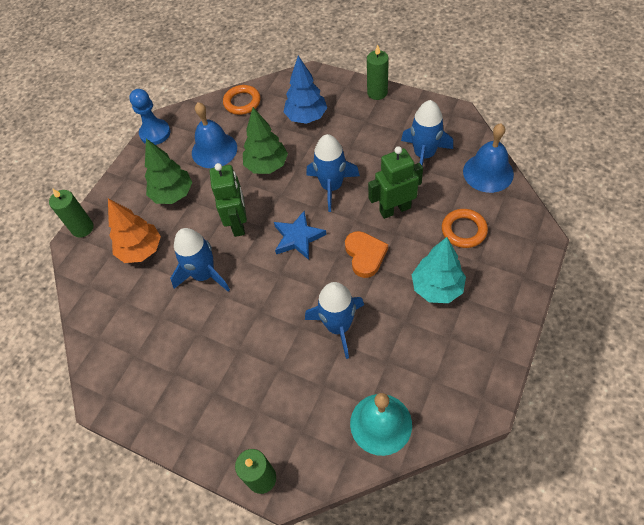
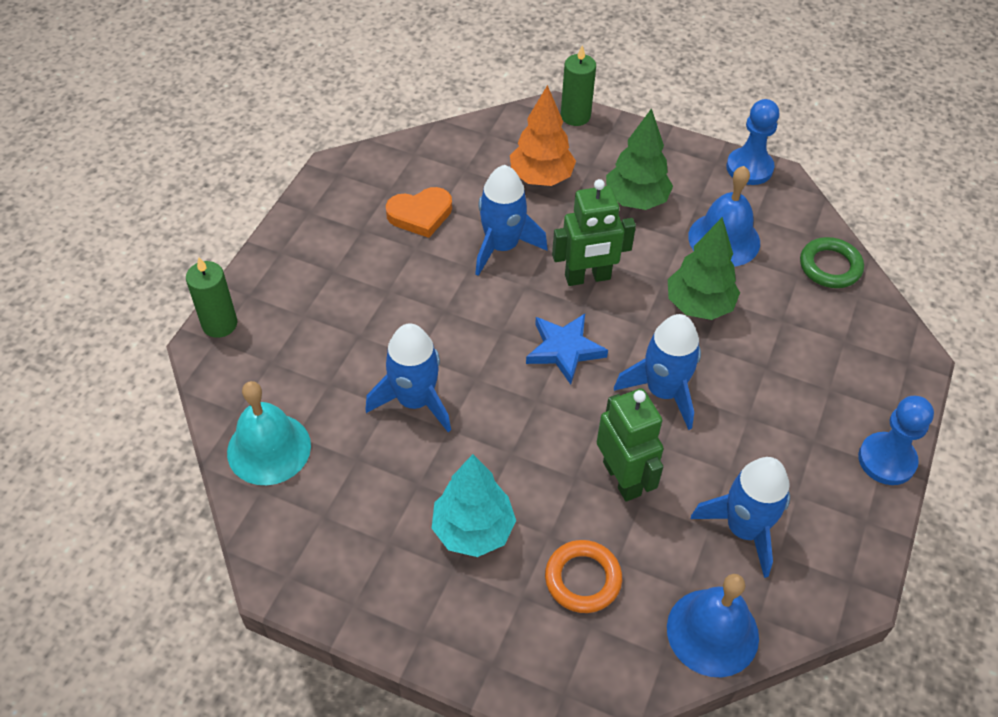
camera: 80 degrees right, 5 degrees down
(242, 102) = (830, 266): orange ring -> green ring
(306, 117) = (809, 354): blue tree -> none
(365, 255) = (533, 435): orange heart -> orange heart (420, 214)
(377, 93) = (886, 460): green candle -> blue pawn

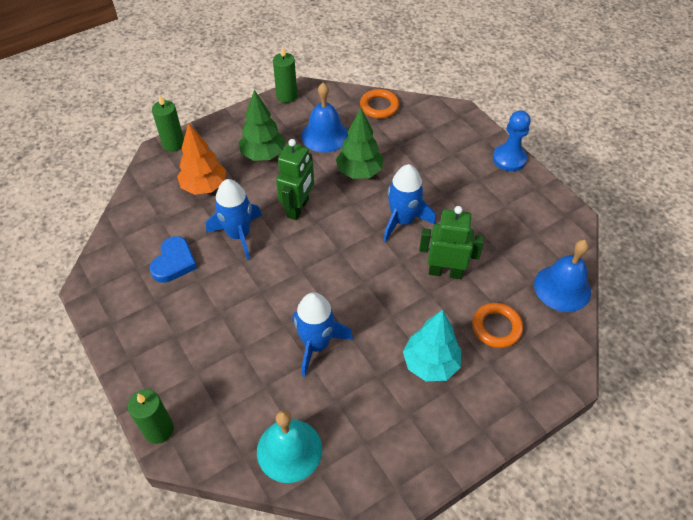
camera: 55 degrees left, 0 degrees up
(420, 214) = (174, 262): orange heart -> blue heart
(564, 350) = (339, 248): blue star -> none
(744, 529) = (511, 238): blue rocket -> none
(749, 168) = (287, 96): blue pawn -> green candle
(830, 266) = (379, 106): green ring -> orange ring

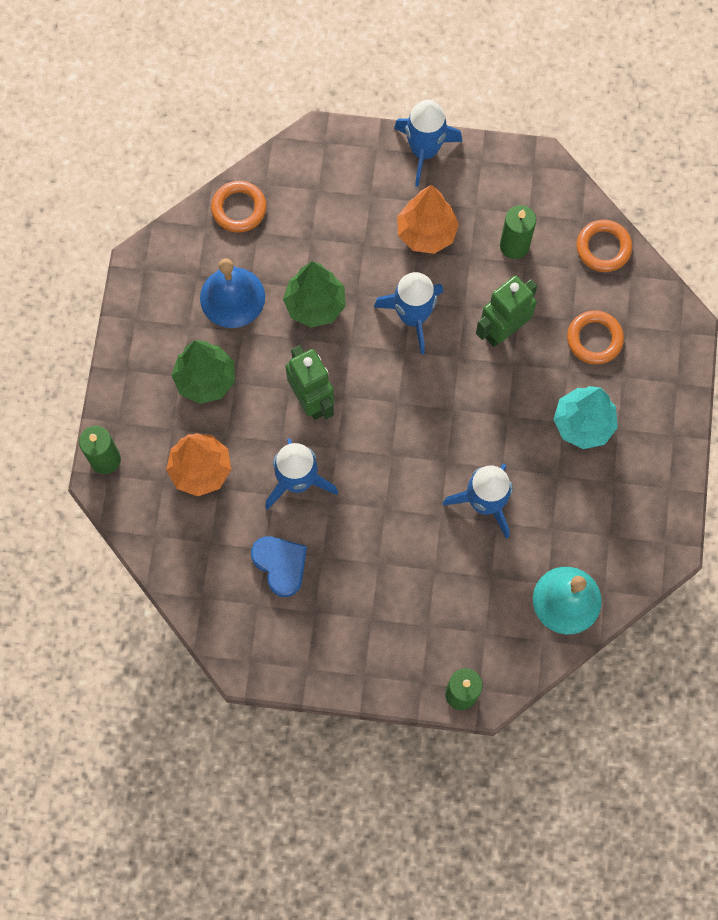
camera: 50 degrees left, 20 degrees up
(287, 96) = (135, 289): green candle -> green candle (514, 246)
(462, 192) = (426, 233): none -> orange tree
(509, 159) = (424, 151): blue pawn -> blue rocket
(562, 288) = (603, 248): blue bell -> orange ring

